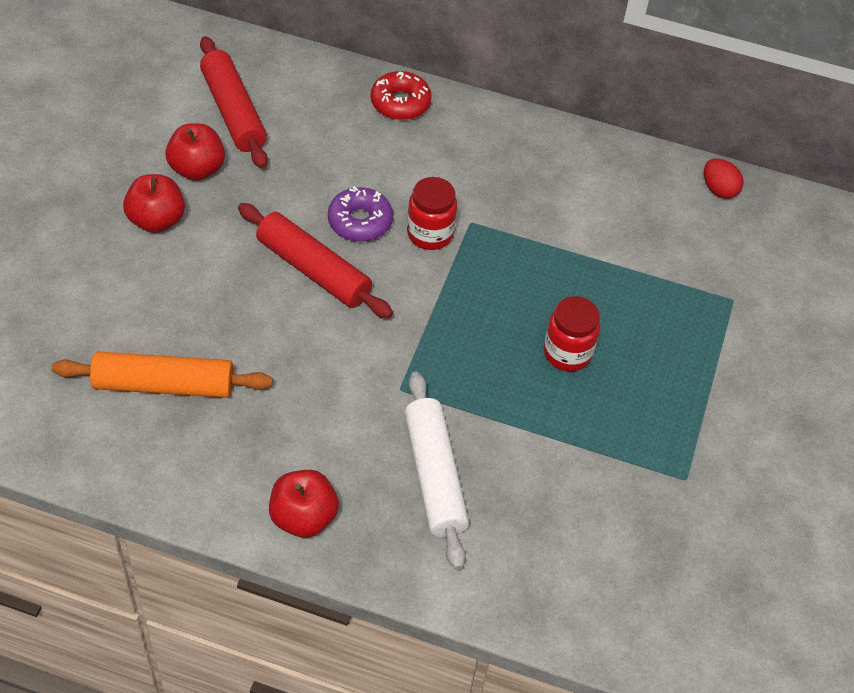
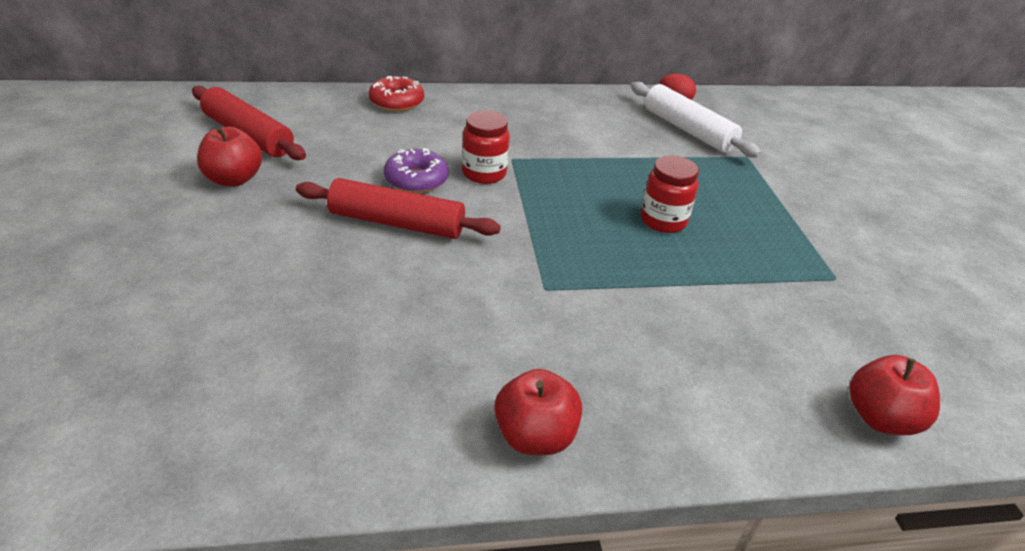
camera: 25 degrees left, 15 degrees down
(156, 220) = (210, 225): red apple -> red apple (880, 418)
(164, 384) = (294, 361): orange rolling pin -> none
(434, 476) = (634, 349): white rolling pin -> white rolling pin (688, 130)

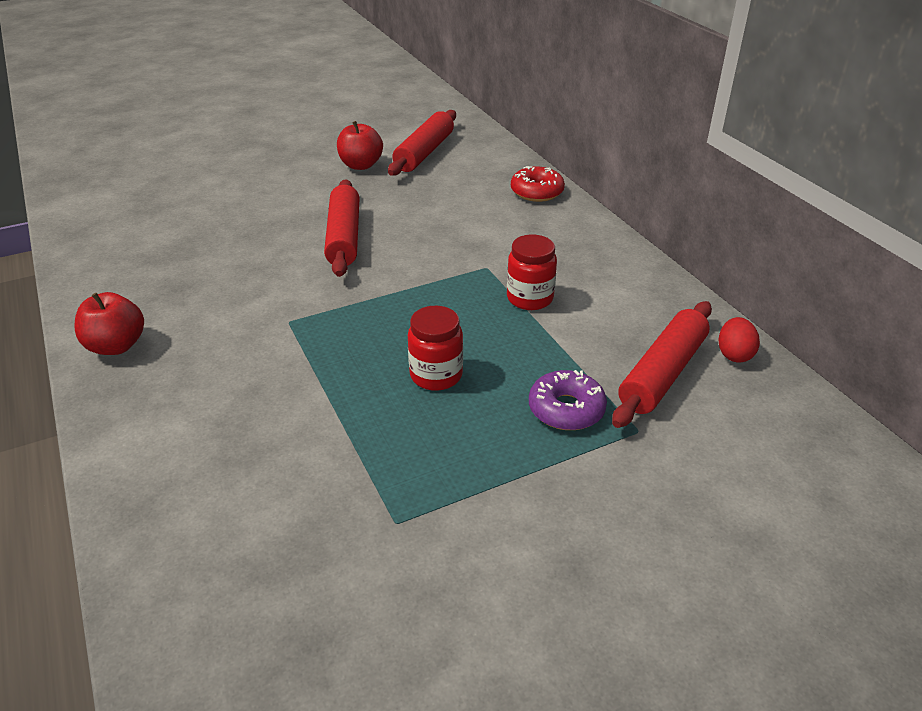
camera: 75 degrees right, 0 degrees up
(416, 180) = (412, 230): purple donut -> purple donut (566, 409)
(484, 173) = (448, 259): red jar -> red jar (529, 298)
(688, 130) = (662, 373): white rolling pin -> red rolling pin
(880, 418) = (162, 555): red apple -> none

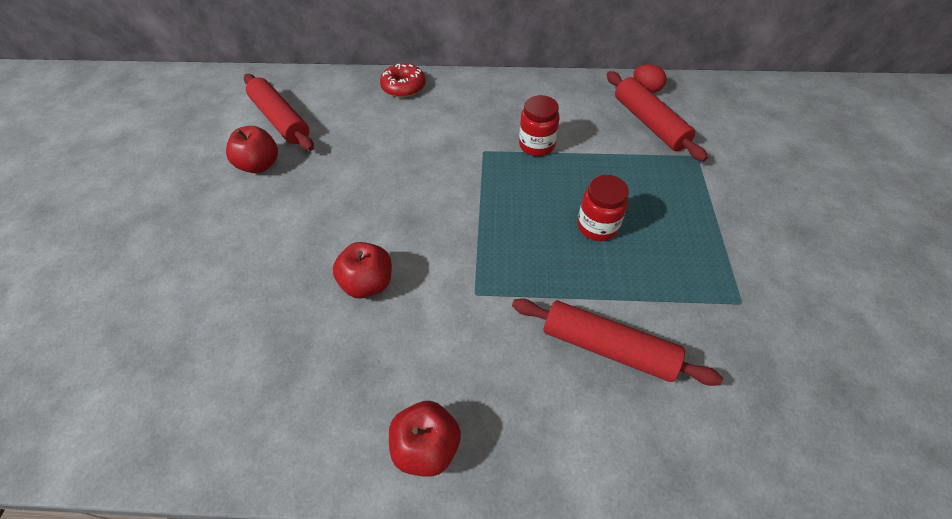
camera: 60 degrees left, 15 degrees up
(265, 262) = (368, 283): none -> red apple
(343, 237) = (372, 216): red rolling pin -> red rolling pin (607, 348)
(566, 409) = (664, 177): purple donut -> none

